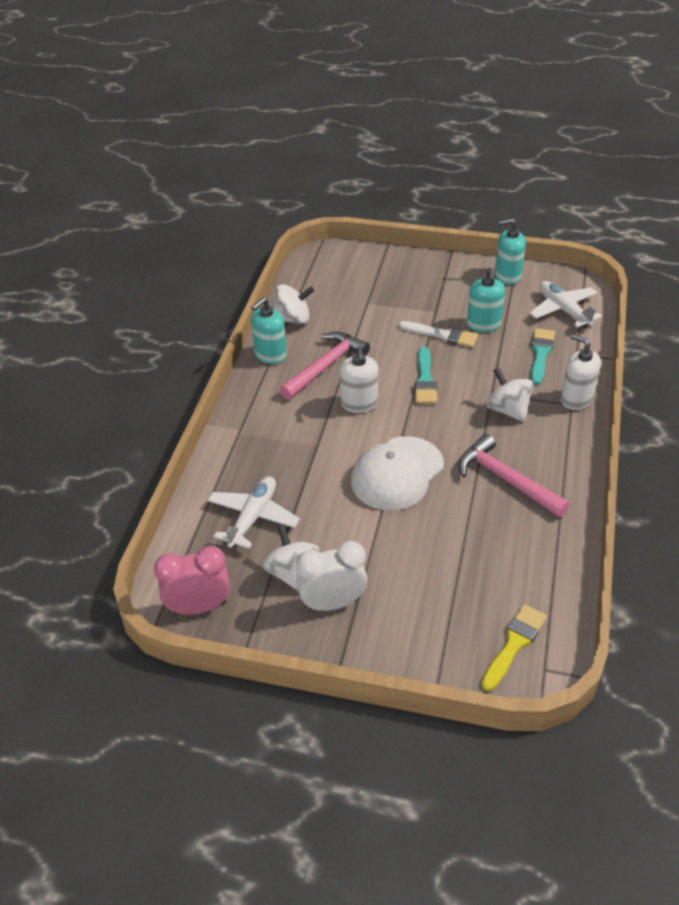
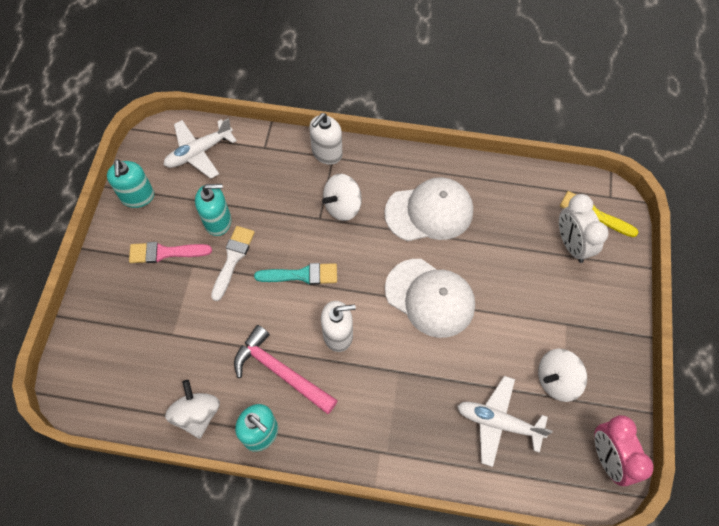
camera: 95 degrees left, 20 degrees up
(332, 603) = (582, 344): white clock -> white clock (571, 244)
(448, 295) = (165, 252): none -> pink brush
(506, 480) = (429, 212): pink hammer -> white cap
(540, 354) = (264, 175): turquoise brush -> none

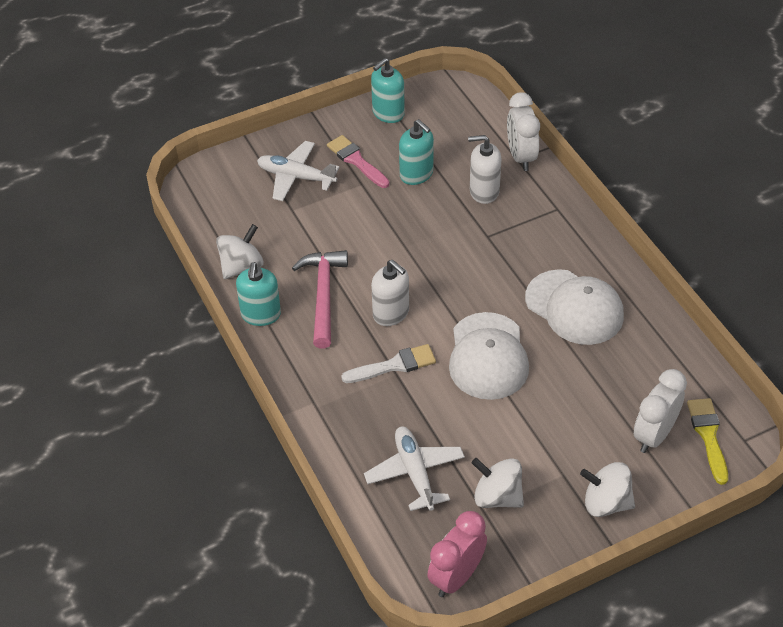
camera: 55 degrees right, 15 degrees down
(199, 152) = (467, 122): white plane -> white plane (296, 177)
(233, 259) = (392, 204): white brush -> white brush (394, 365)
(264, 144) = (521, 157): none -> white clock
(301, 275) = (422, 256): turquoise brush -> none
(327, 153) = (557, 202): white soap dispenser -> white soap dispenser (484, 191)
(342, 206) = (515, 244): white spinning top -> white spinning top (606, 503)

